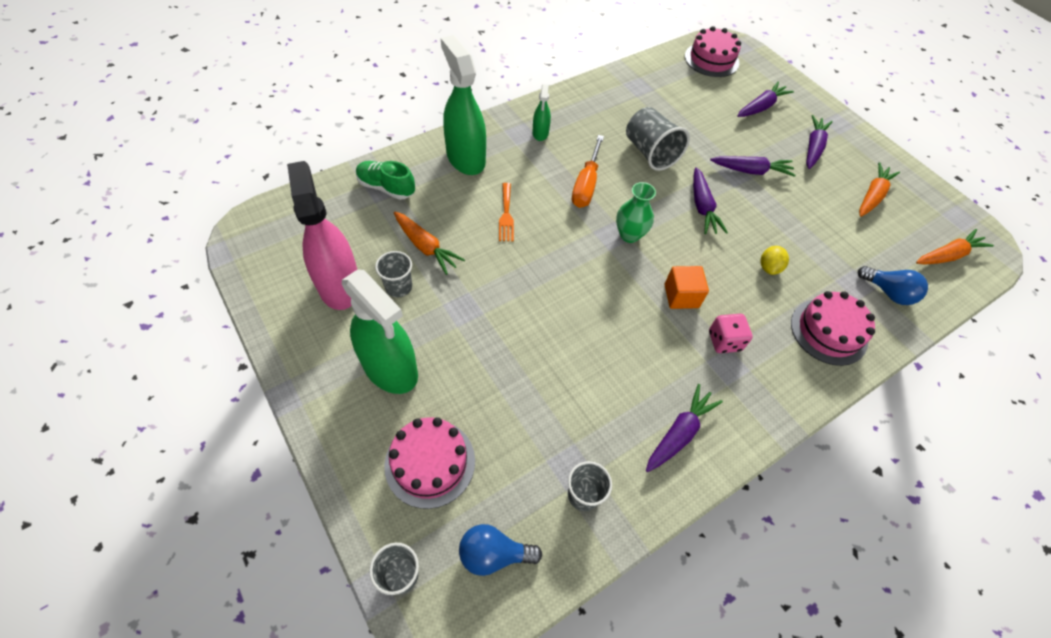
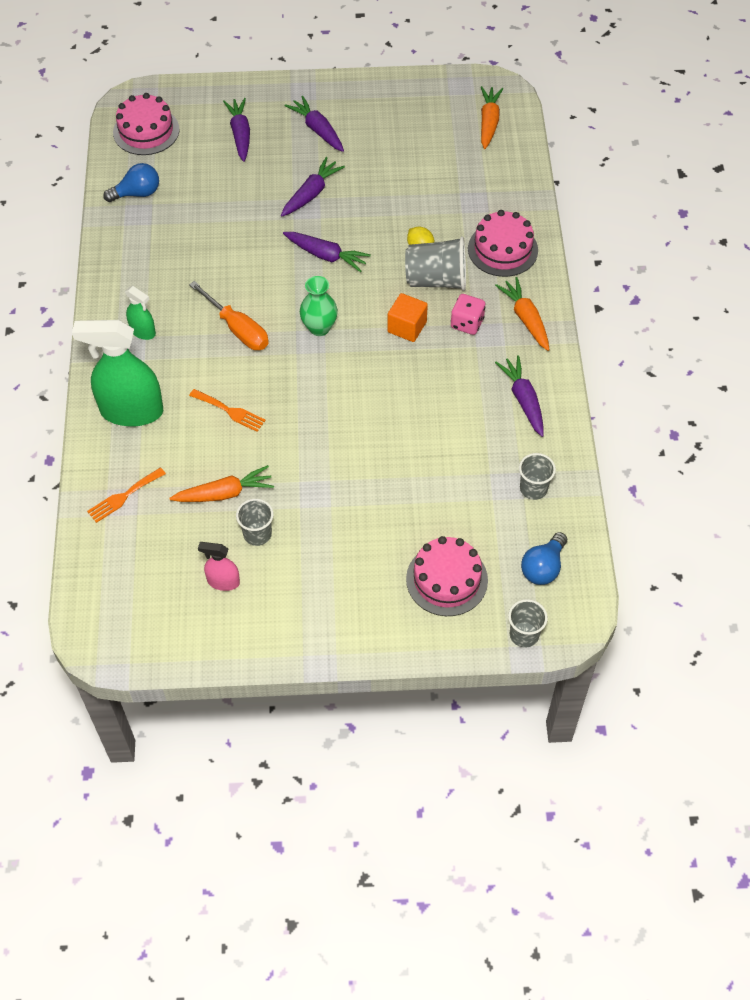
camera: 55 degrees left, 0 degrees up
(339, 285) = (223, 581): pink spray bottle -> pink spray bottle, size x0.48
(386, 188) = (123, 496): green shoe -> orange fork
(390, 368) = (341, 574): green spray bottle -> none
(650, 153) = (234, 256): grey cup -> grey cup (436, 280)
(872, 195) = (399, 127): orange carrot -> orange carrot (525, 318)
(888, 292) = (495, 186): blue light bulb -> blue light bulb (137, 193)

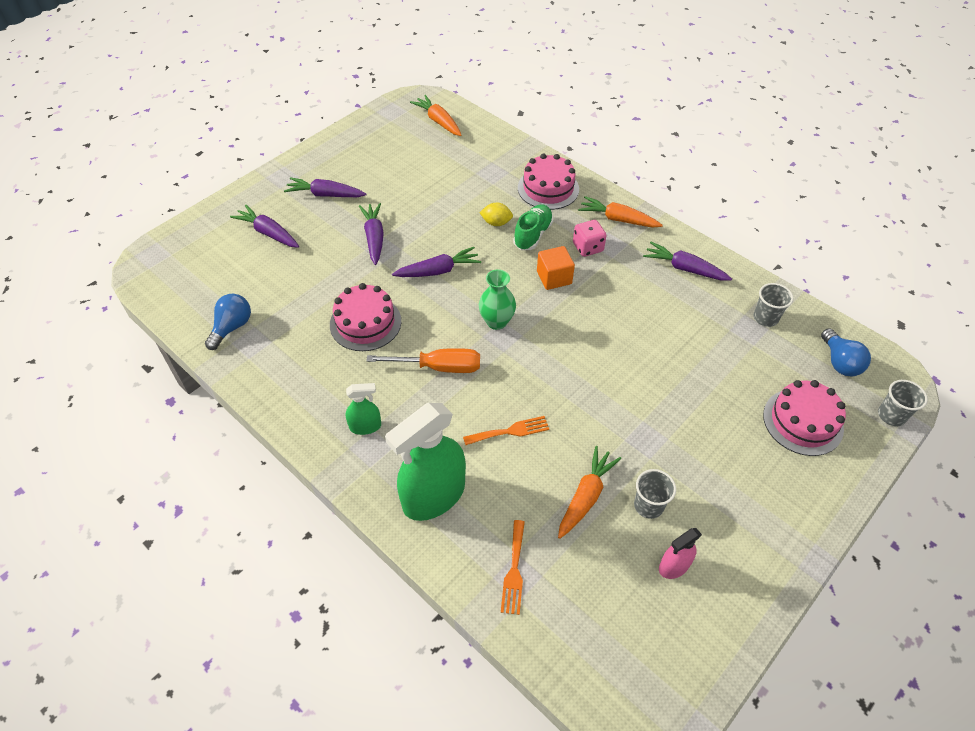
camera: 45 degrees left, 5 degrees down
(146, 131) = (184, 278): pink cake -> pink cake (365, 323)
(436, 280) = (533, 235): grey cup -> green shoe

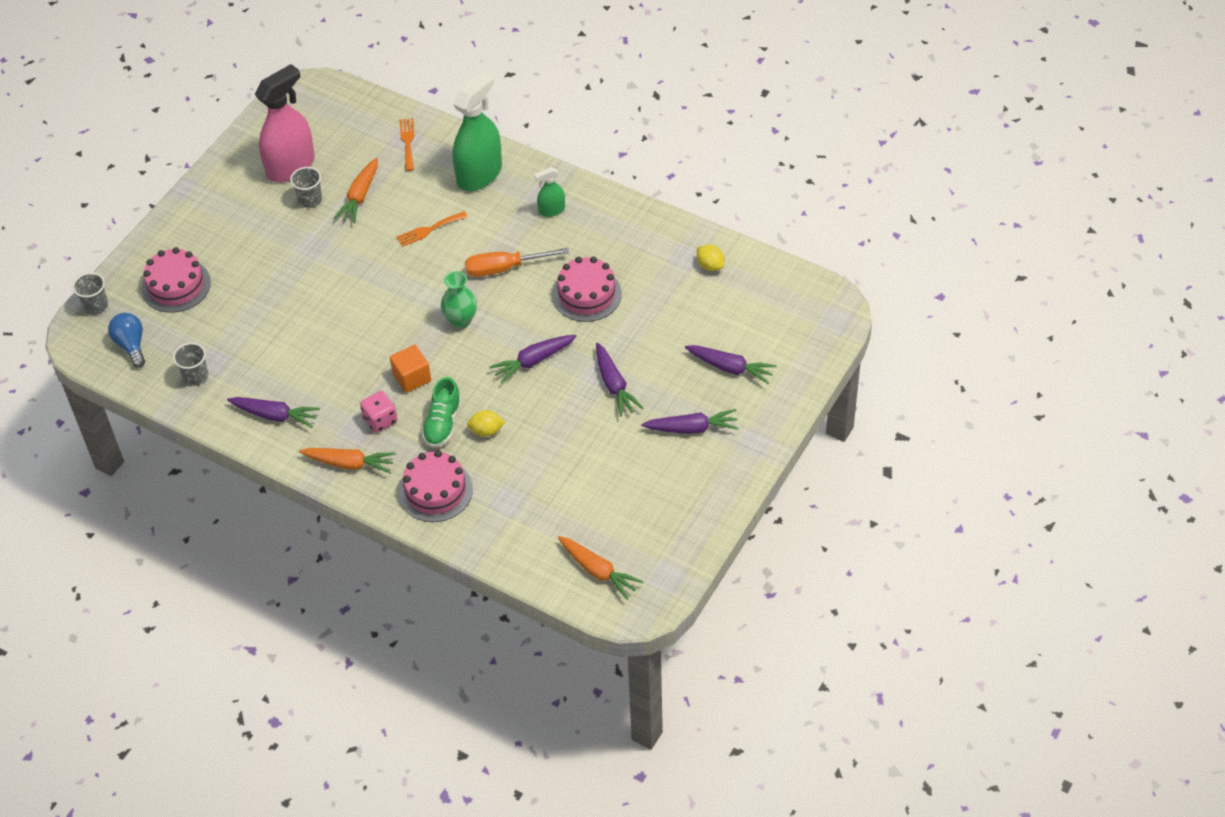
camera: 170 degrees right, 0 degrees up
(232, 327) = (710, 265): blue light bulb -> yellow lemon
(673, 566) = (291, 166): pink spray bottle -> pink spray bottle, size x2.07

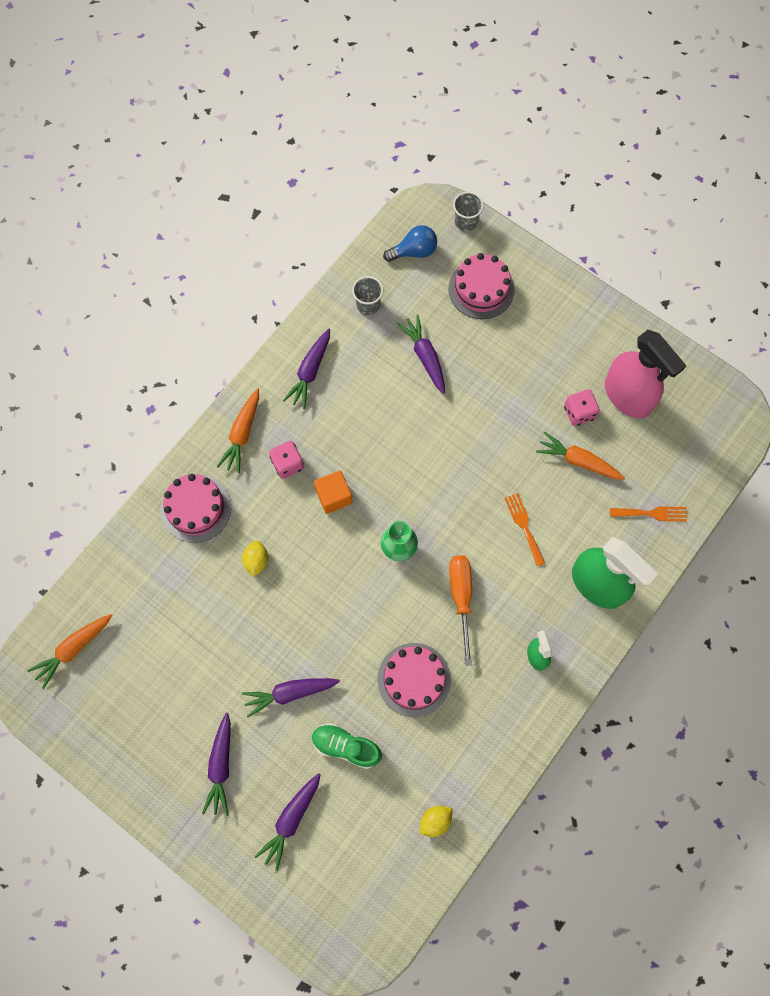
camera: 95 degrees right, 20 degrees up
(310, 200) = (579, 412): grey cup -> pink dice
(443, 424) = (272, 521): green shoe -> green shoe (346, 746)
(533, 361) = (334, 614): purple carrot -> purple carrot (425, 356)

